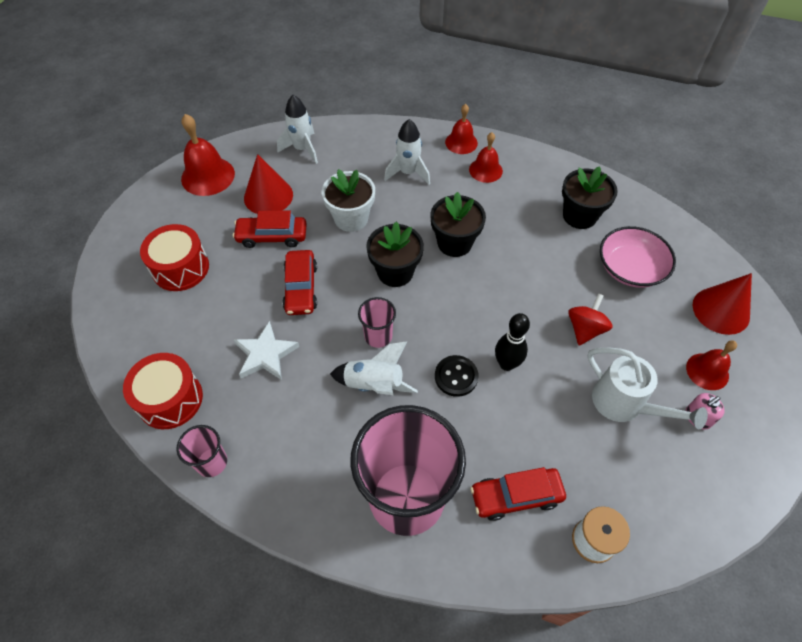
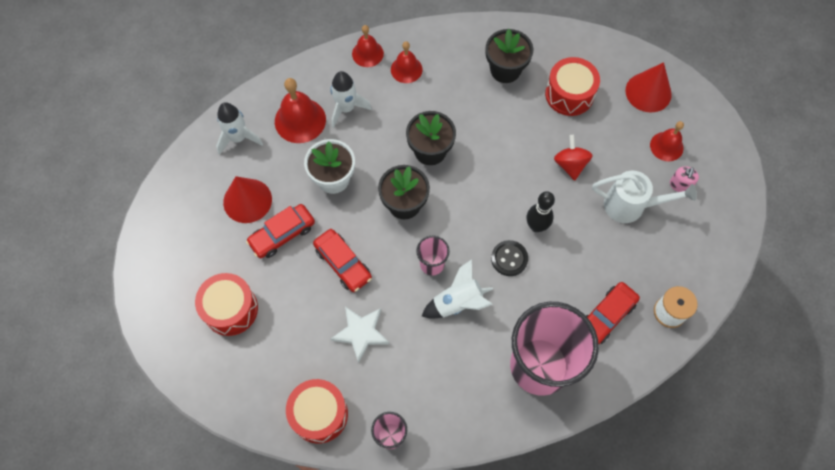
camera: 35 degrees left, 10 degrees up
(208, 176) = (177, 214): red bell -> red bell (300, 120)
(630, 268) = (569, 94): pink bowl -> red drum

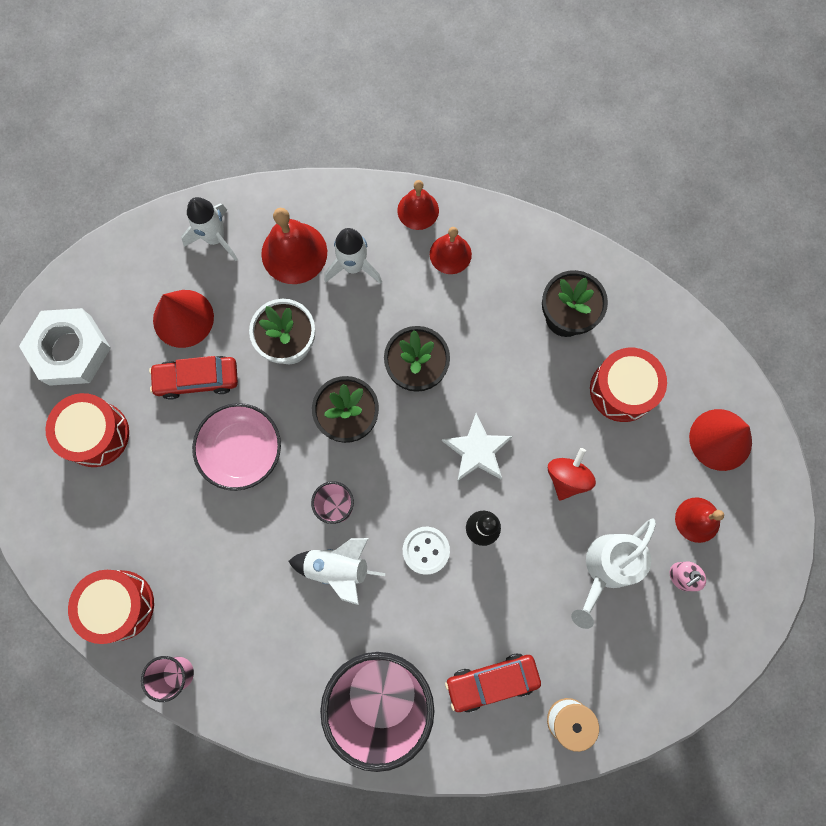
camera: 30 degrees right, 10 degrees up
(177, 263) = (70, 350): none -> white nut
(343, 263) = (242, 450): red car -> pink bowl
(361, 333) = (214, 541): white star -> white star (477, 450)
(509, 258) = (426, 550): black button -> white button
(631, 206) = (606, 568): white watering can -> white watering can turned 90 degrees clockwise

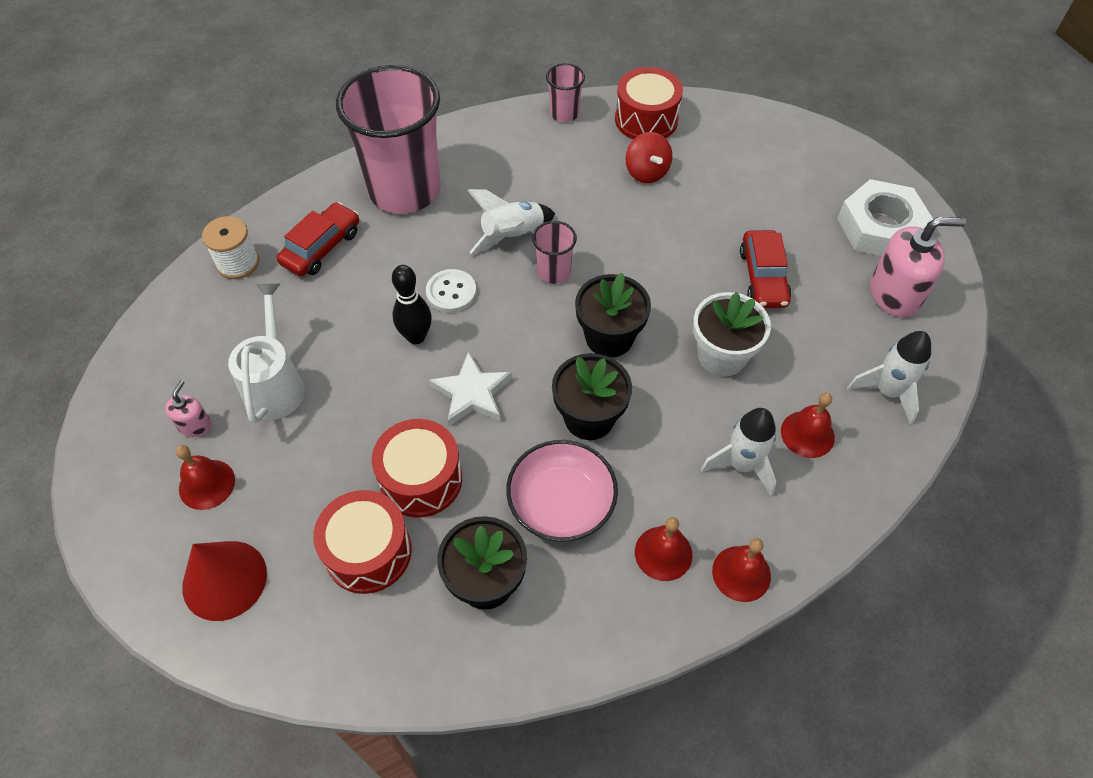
camera: 140 degrees right, 20 degrees down
(96, 434) = (788, 193): red drum -> red drum (421, 479)
(127, 294) = (895, 294): none -> pink soap dispenser
(183, 318) = (829, 310): red cone -> none
(197, 379) = (763, 277): red car -> red car turned 135 degrees clockwise
(242, 450) = (670, 256): pink bowl -> pink bowl (561, 502)
(294, 253) = (807, 434): red bell -> red bell, size x0.64
(567, 477) = (367, 430): red spinning top -> red spinning top (646, 172)

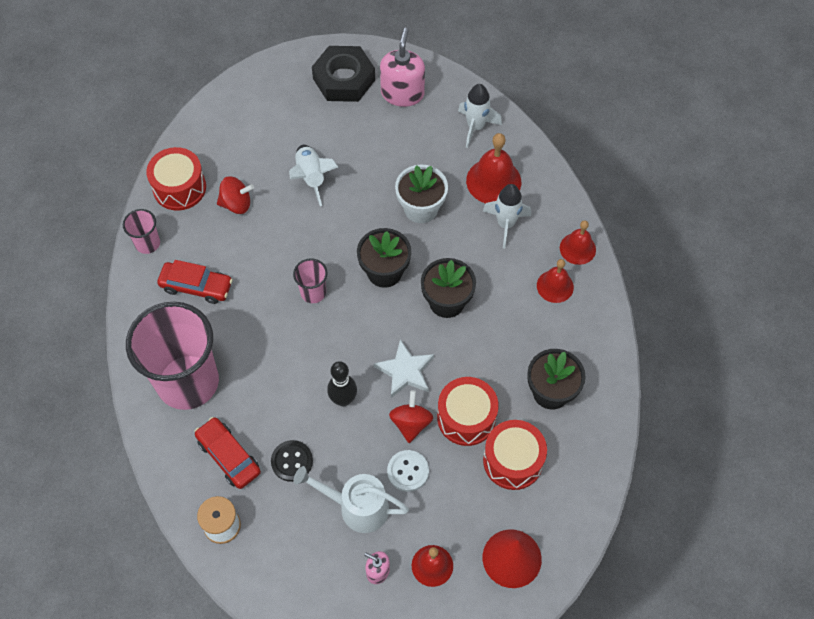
camera: 75 degrees left, 5 degrees up
(325, 306) = (292, 461): none -> black button
(399, 416) = (411, 423): none -> red spinning top
(451, 292) = (309, 367): white button -> white button (408, 471)
(512, 236) = (268, 312): white rocket -> white rocket (311, 177)
(561, 502) = (506, 335): pink bowl -> none
(763, 277) = (363, 162): red car -> red car (196, 286)
(807, 434) = (493, 181): red bell -> red bell, size x1.57
(880, 227) = (344, 79): white nut -> black nut

